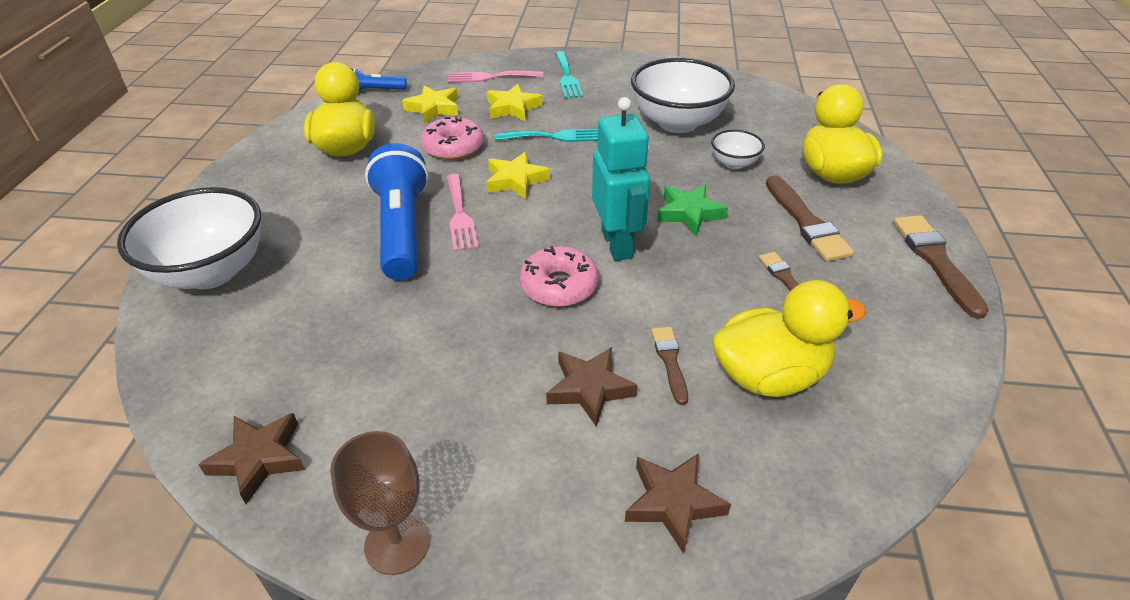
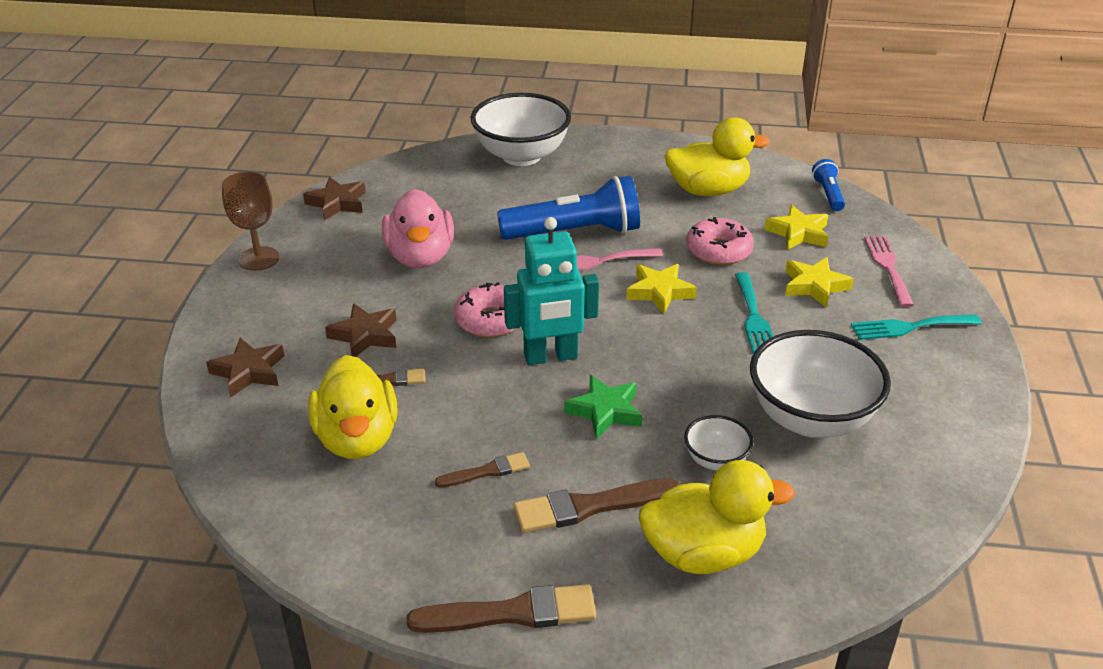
camera: 90 degrees right, 5 degrees down
(426, 351) = (420, 257): none -> pink duck

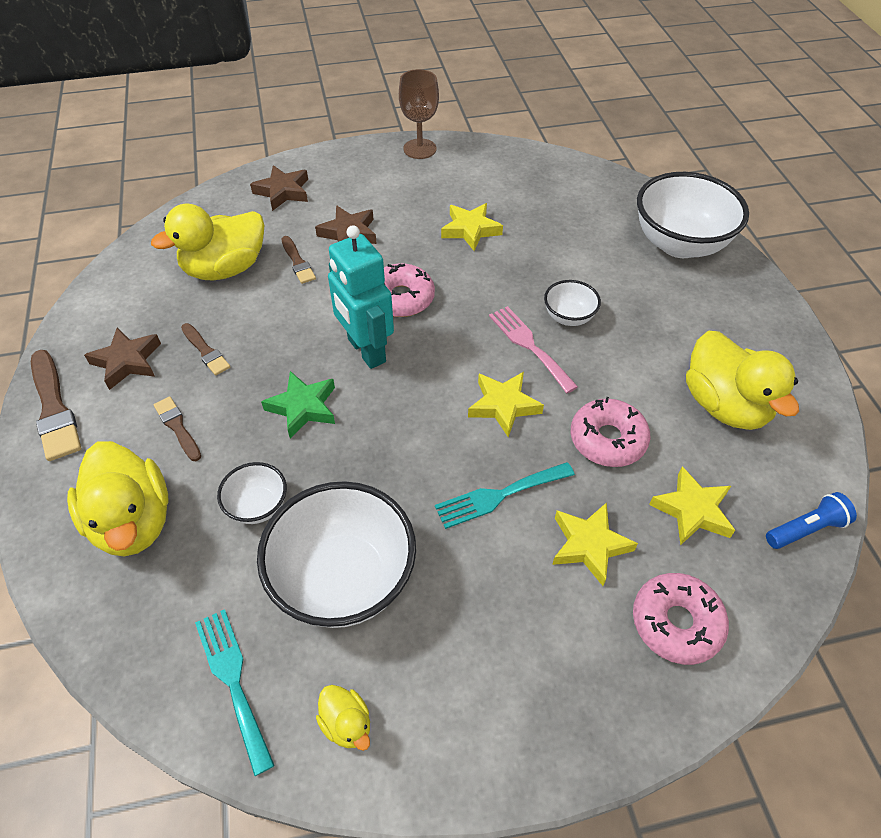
camera: 70 degrees right, 15 degrees up
(337, 203) = (520, 161): brown star -> brown star (127, 361)
(420, 257) = (470, 230): pink duck -> yellow star
(574, 233) = (568, 317): blue flashlight -> white bowl
(590, 506) = (177, 427): brown brush -> brown brush, size x0.58
(888, 267) = (676, 623): pink fork -> pink donut
(909, 327) = (556, 664): turquoise fork -> turquoise fork (233, 681)
(941, 440) = (347, 723): none -> yellow duck

